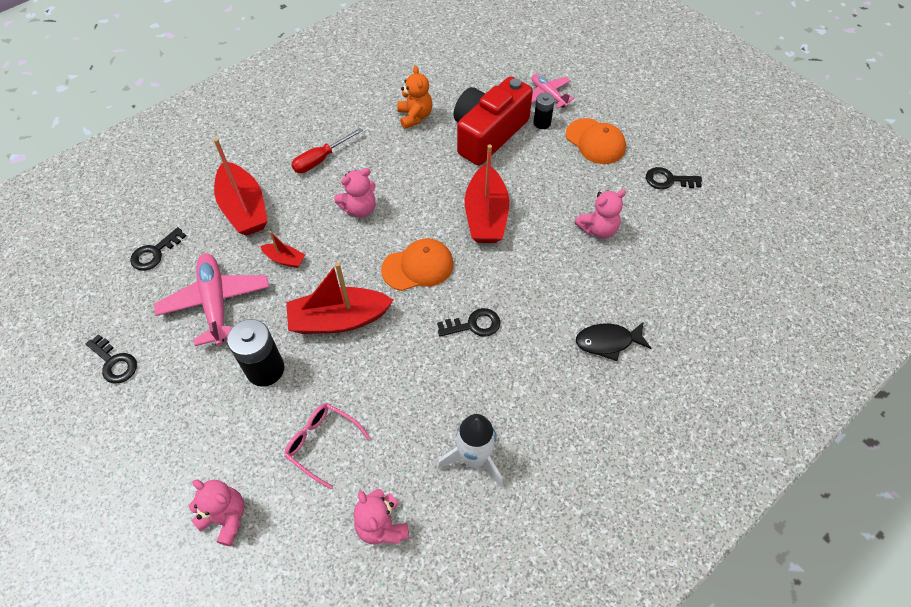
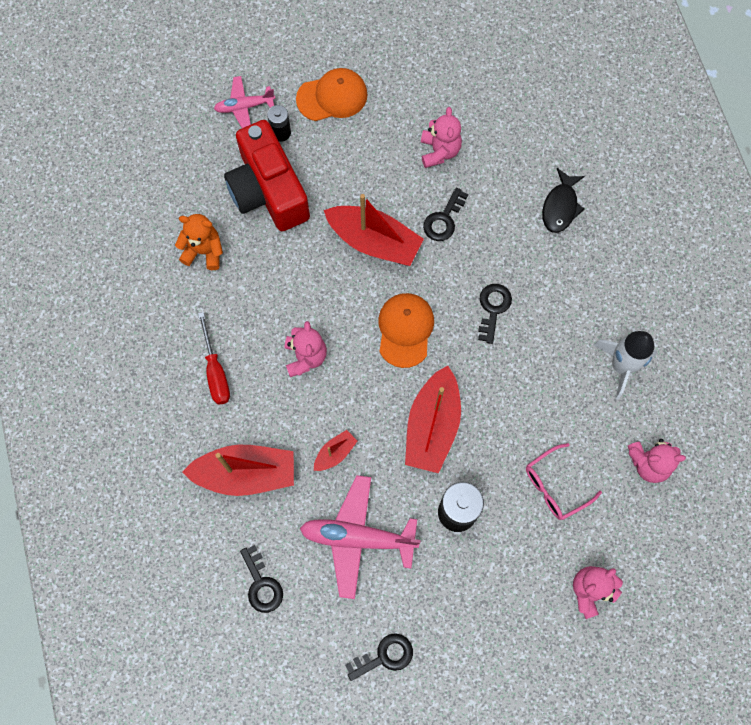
camera: 65 degrees left, 15 degrees up
(668, 180) = (413, 60): black key -> black key (443, 219)

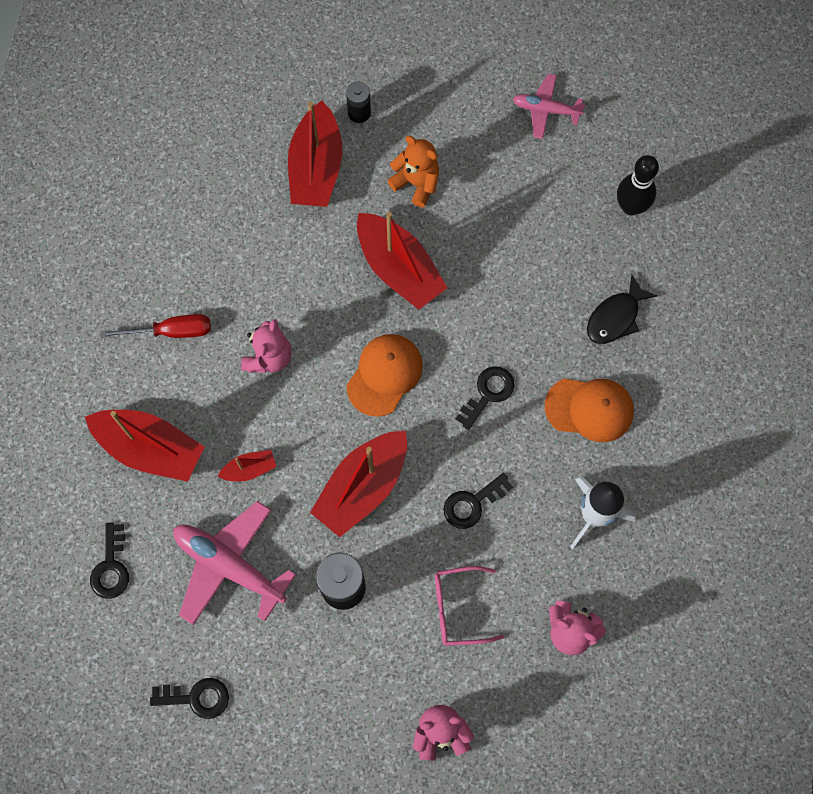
camera: 25 degrees right, 0 degrees up
(204, 251) = (220, 203): orange teddy bear -> orange teddy bear (416, 183)
(216, 371) = (171, 331): red screwdriver -> red screwdriver turned 105 degrees counterclockwise
(244, 107) = (335, 70): pink plane -> pink plane (545, 110)
(268, 190) = (316, 168): red camera -> red boat
(332, 97) = (431, 97): orange cap -> orange cap (589, 409)
(439, 151) = (515, 203): pink teddy bear -> none
(443, 219) = (483, 277): black key -> black key (472, 503)
(529, 117) = (631, 207): none -> black bowling pin

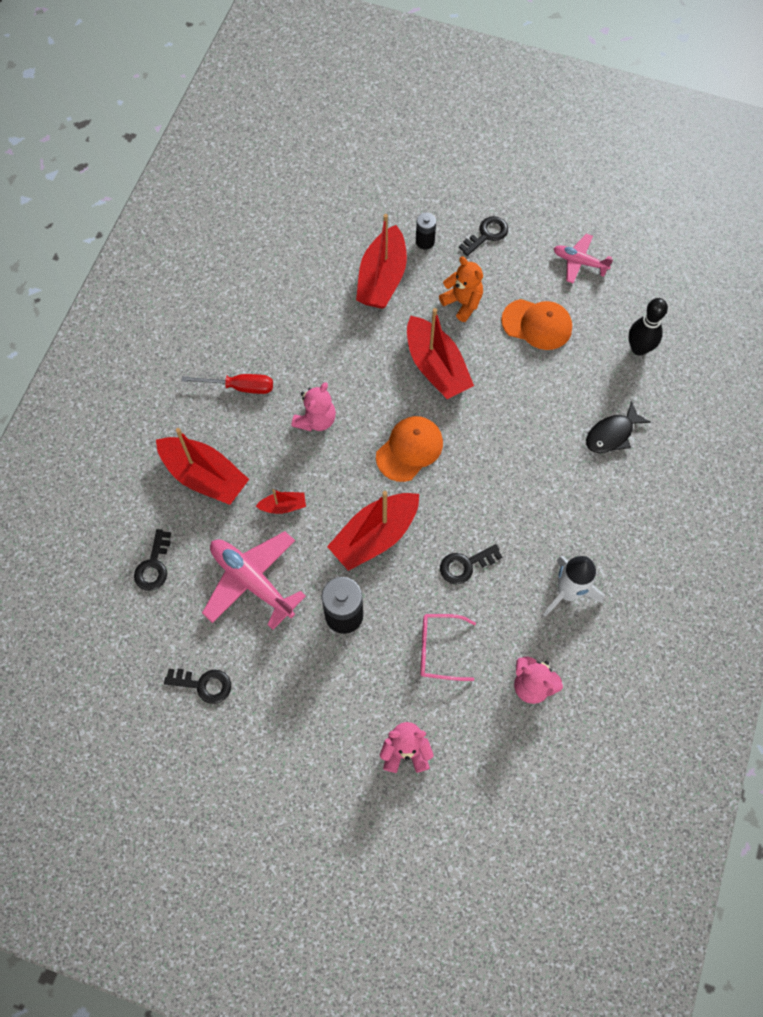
camera: 10 degrees right, 5 degrees down
(488, 393) = (494, 478): black key -> black key (487, 234)
(589, 409) = (578, 504): orange cap -> orange cap (537, 324)

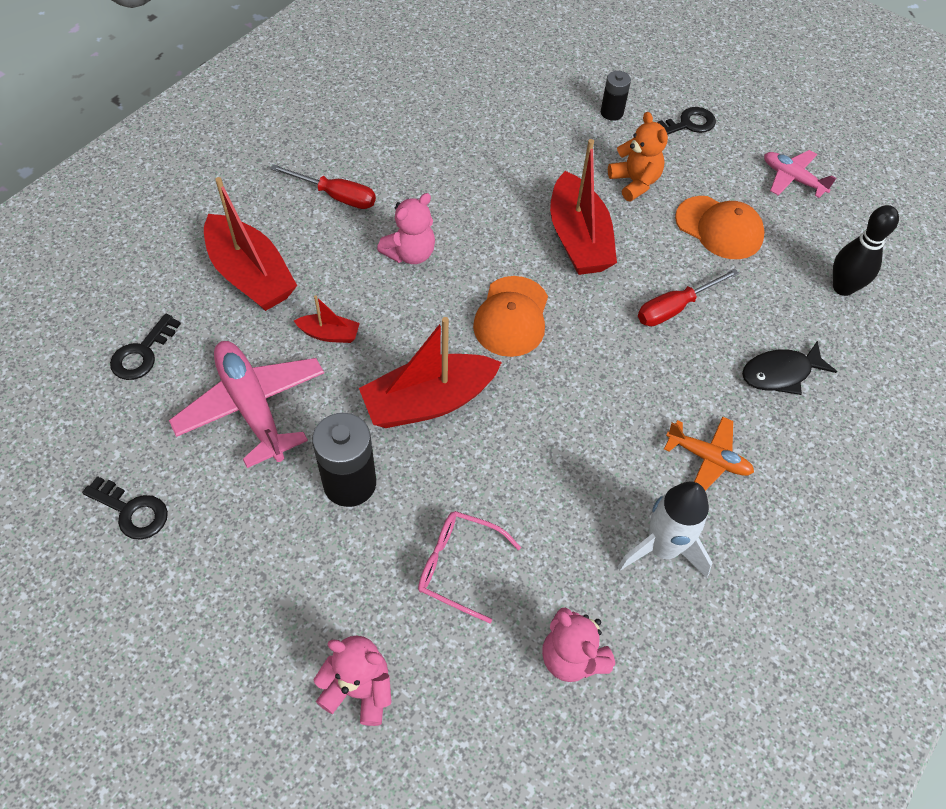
camera: 15 degrees right, 10 degrees down
(382, 279) = (547, 135): red boat -> none
(409, 449) = (511, 317): orange cap -> orange cap turned 135 degrees clockwise
(465, 565) = (533, 471): black key -> none
(524, 404) = (674, 308): none -> red screwdriver
(580, 516) = (708, 458): none -> orange plane

